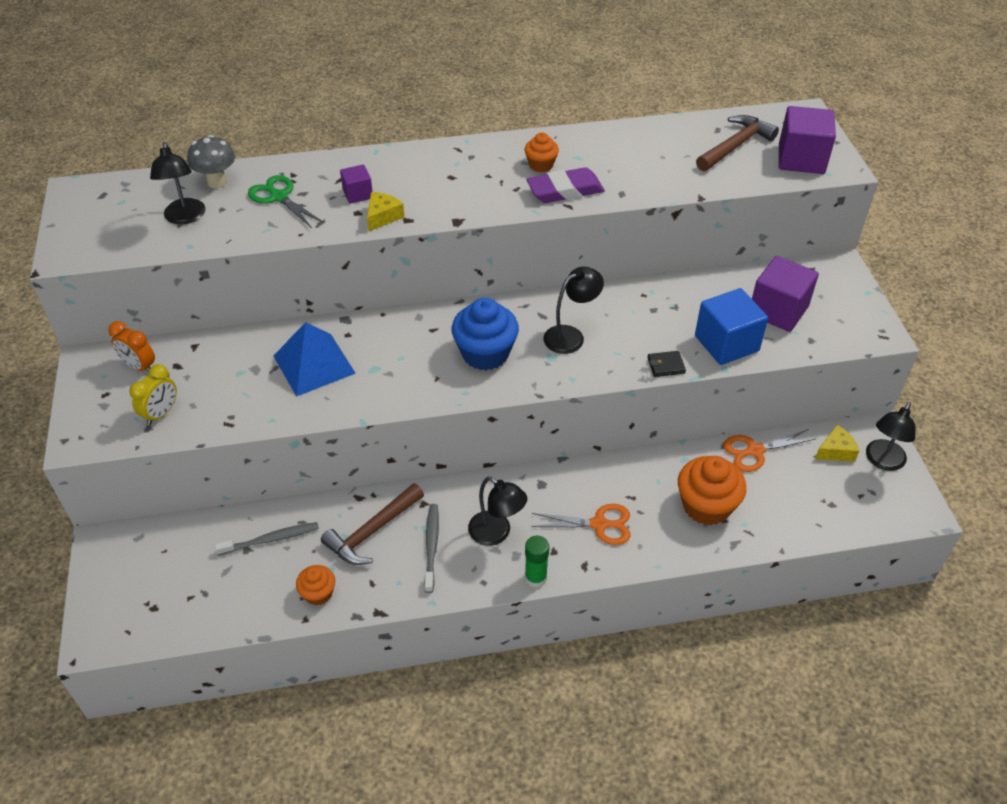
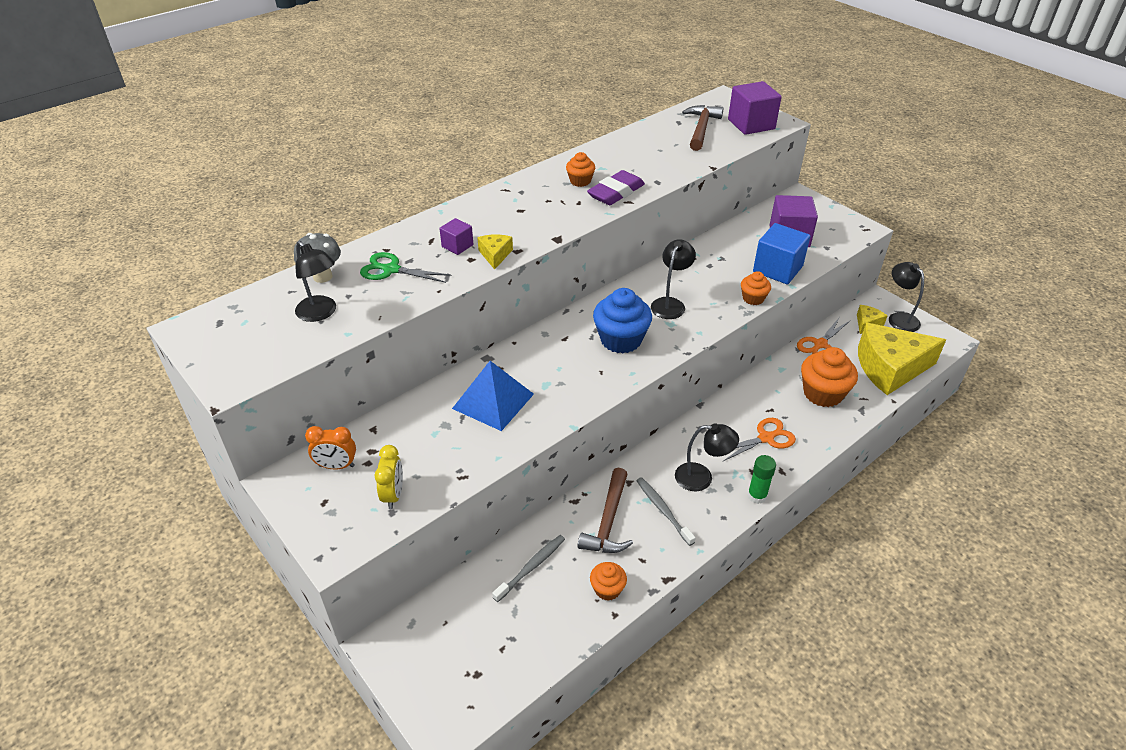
camera: 30 degrees left, 5 degrees down
(666, 365) = (753, 298): black wallet -> orange cupcake
(813, 513) = (890, 368): none -> yellow cheese
(882, 461) = (899, 318): black lamp -> black lamp turned 150 degrees clockwise

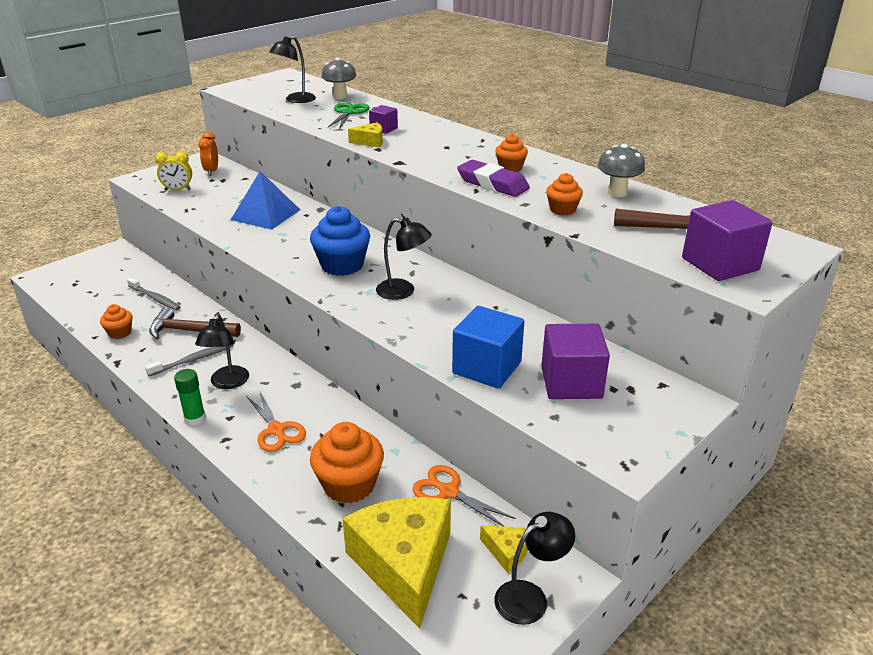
camera: 85 degrees right, 10 degrees down
(637, 141) = (617, 193): none -> grey mushroom
(753, 298) = (419, 345): orange cupcake -> orange cupcake (562, 210)

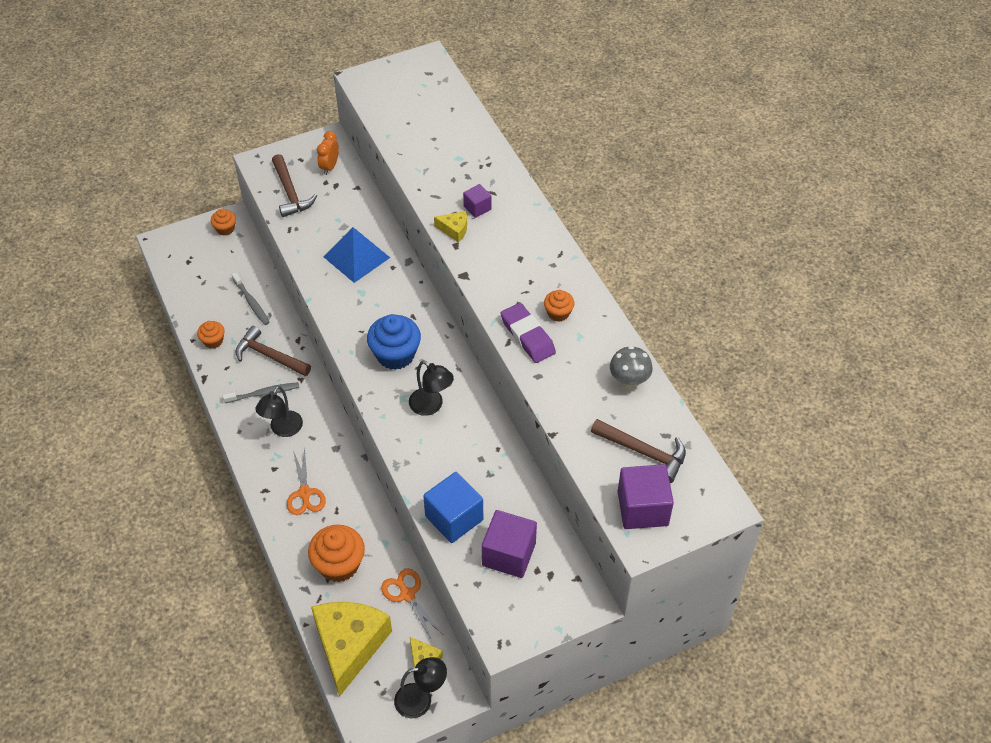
camera: 20 degrees right, 20 degrees up
(178, 190) = (290, 192): yellow clock -> brown hammer
(195, 419) = (248, 462): green glue stick -> none
(295, 100) = (417, 123): black lamp -> none
(340, 96) = (464, 126): grey mushroom -> none
(348, 113) = (458, 164): green scissors -> none
(562, 210) = (564, 395): orange cupcake -> orange cupcake (225, 229)

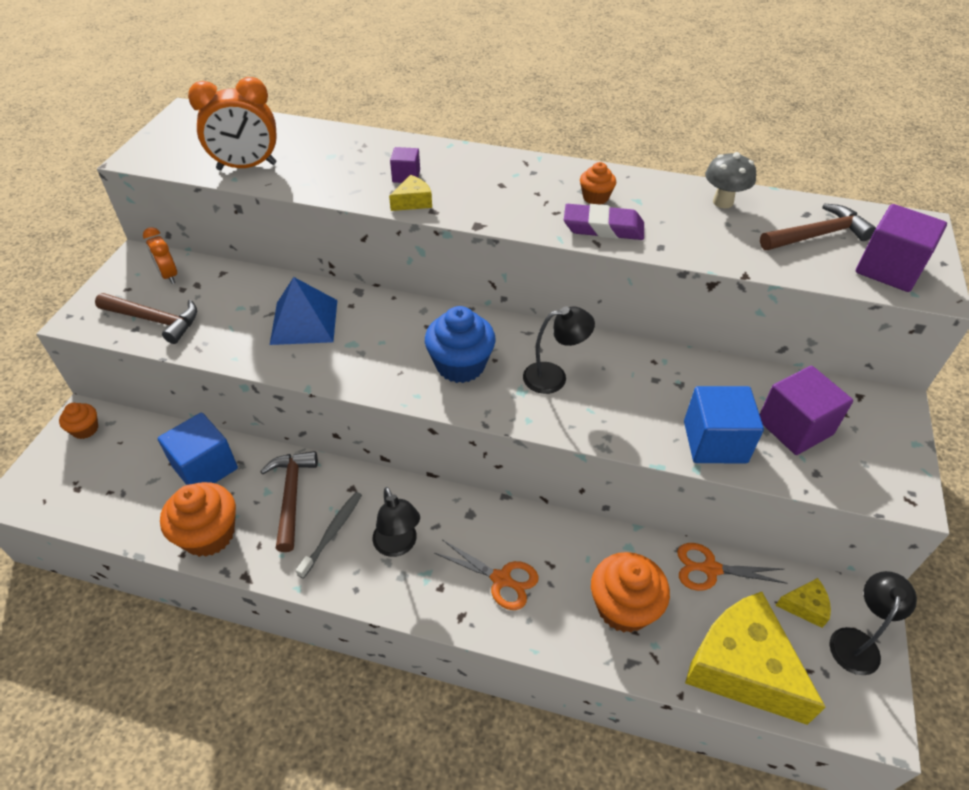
camera: 50 degrees left, 5 degrees down
(213, 341) = (209, 534): orange cupcake -> orange cupcake, size x1.83
(251, 302) = (205, 467): grey toothbrush -> blue cube
(269, 356) = (291, 496): brown hammer -> brown hammer turned 105 degrees clockwise
(405, 131) = (247, 167): none -> orange clock

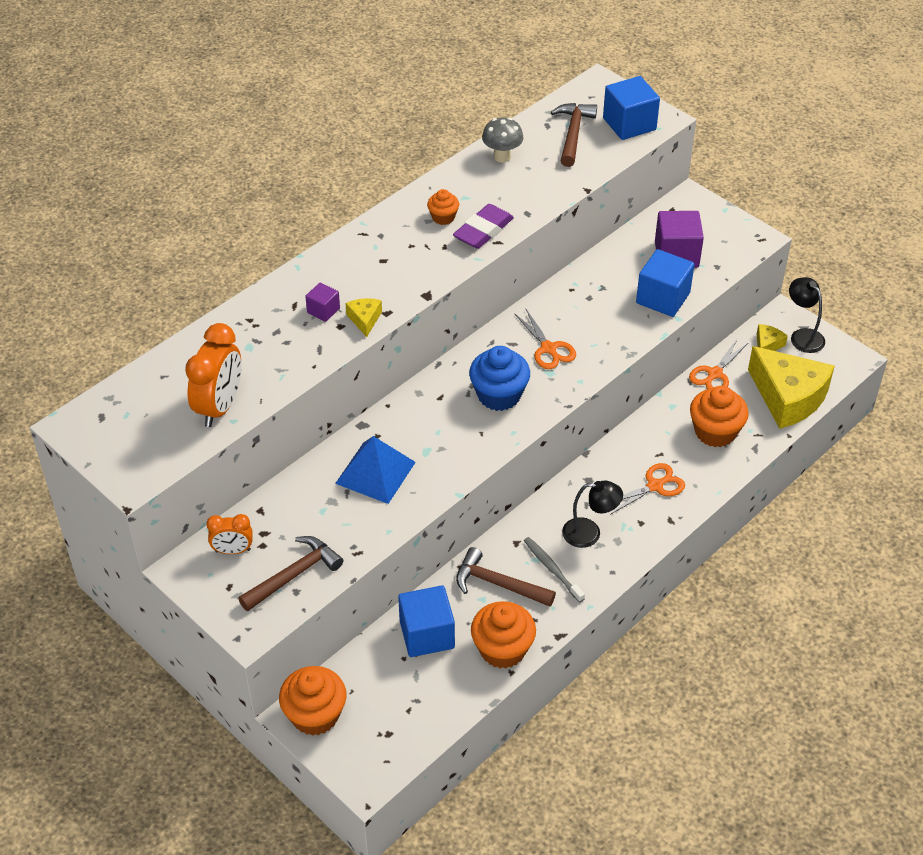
camera: 60 degrees left, 0 degrees up
(85, 429) = (315, 715): orange cupcake -> orange cupcake, size x1.83
(554, 377) = (548, 348): black lamp -> orange scissors
(741, 667) = (788, 397): yellow cheese -> yellow cheese turned 120 degrees counterclockwise
(888, 269) = (629, 124): purple cube -> blue cube

